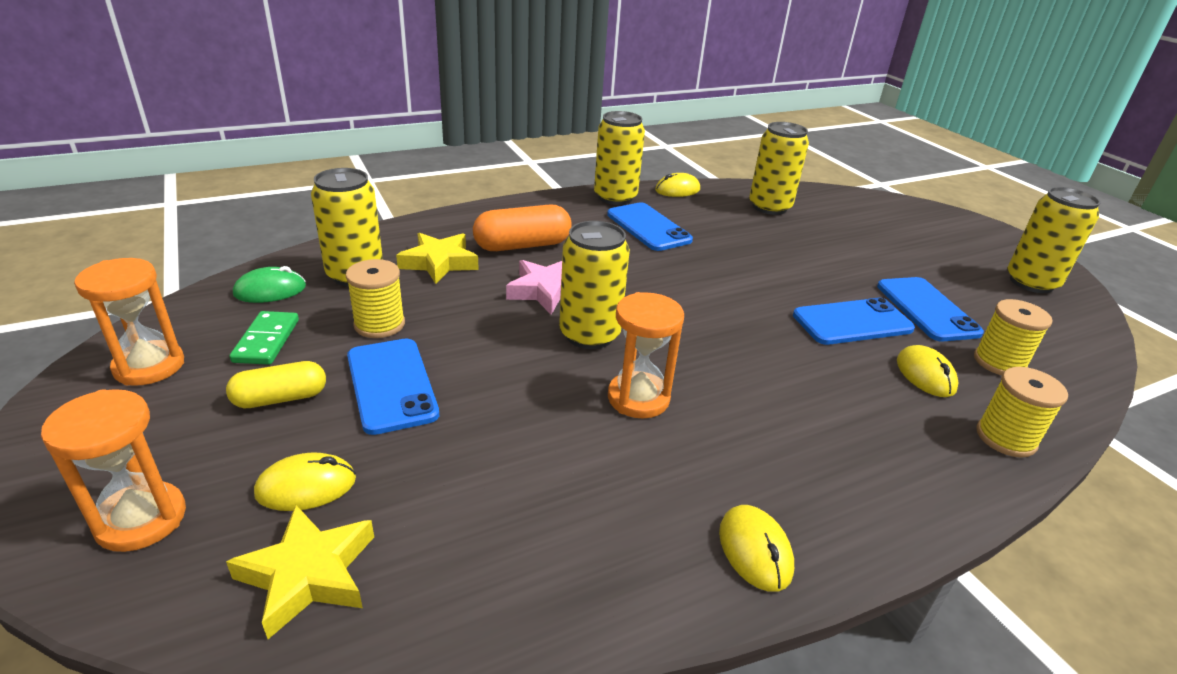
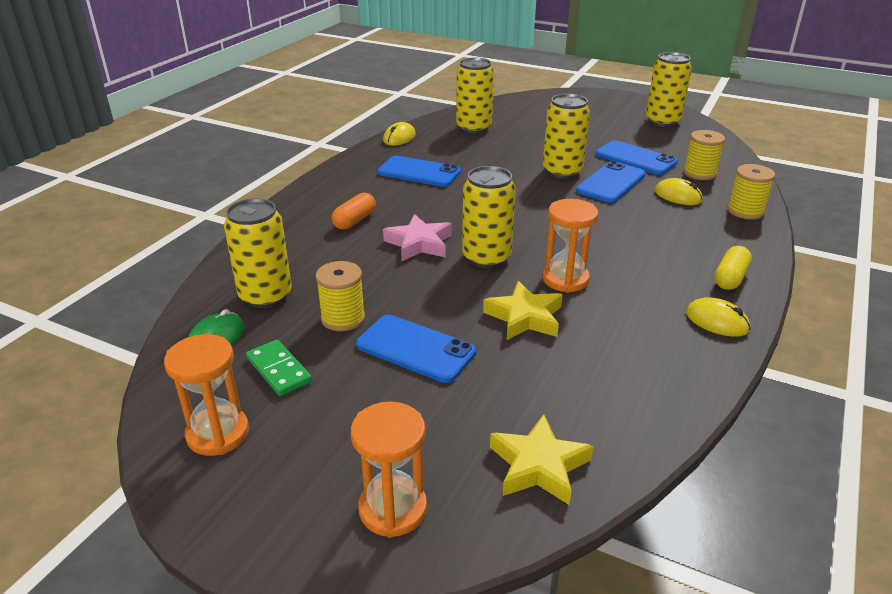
camera: 35 degrees left, 0 degrees up
(280, 398) = (356, 396): yellow capsule -> yellow capsule (730, 278)
(306, 486) = (462, 429): yellow mouse -> none
(439, 263) = (314, 259): yellow star -> yellow star (524, 317)
(522, 246) = (355, 221): orange capsule -> orange capsule, size x0.65
(615, 197) = (365, 159): yellow can -> yellow can (562, 171)

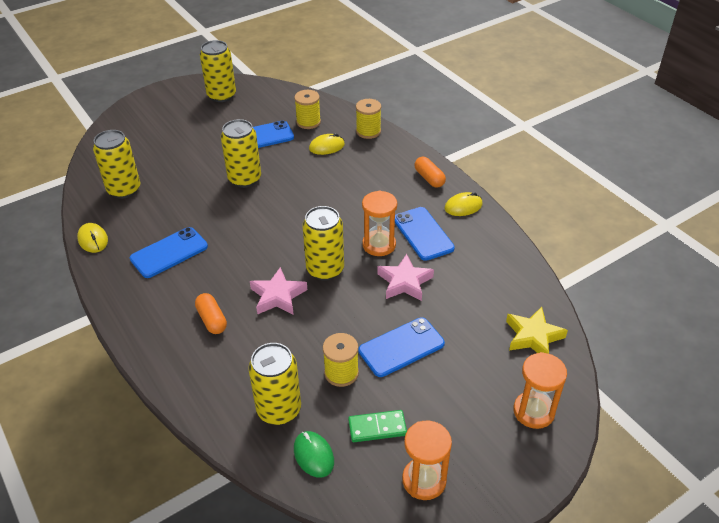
camera: 60 degrees left, 10 degrees up
(524, 317) = (404, 282): yellow star -> pink star
(611, 183) = (282, 165): blue phone -> blue phone (423, 234)
(730, 278) = (429, 178): yellow capsule -> orange capsule

